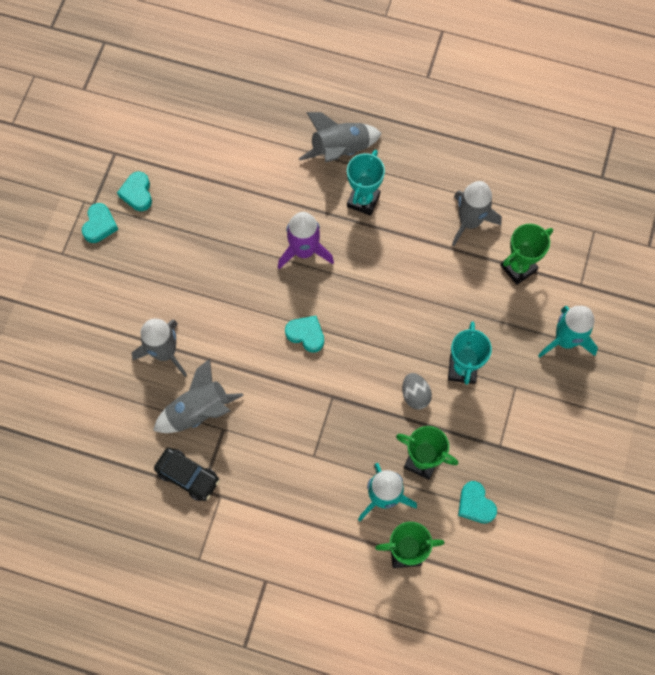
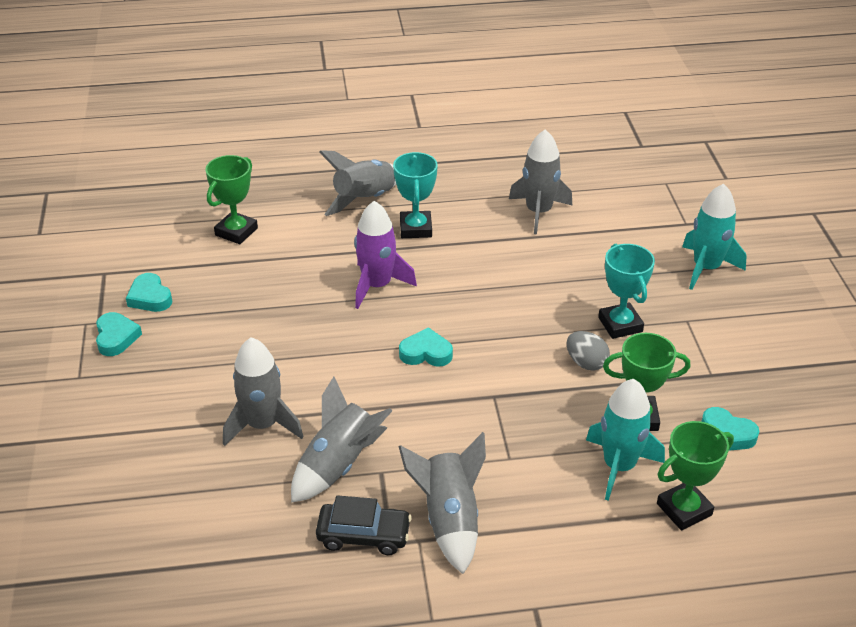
camera: 25 degrees left, 30 degrees down
(247, 489) = (449, 520): none -> grey rocket
(518, 268) = (614, 230): green trophy -> green trophy (236, 232)

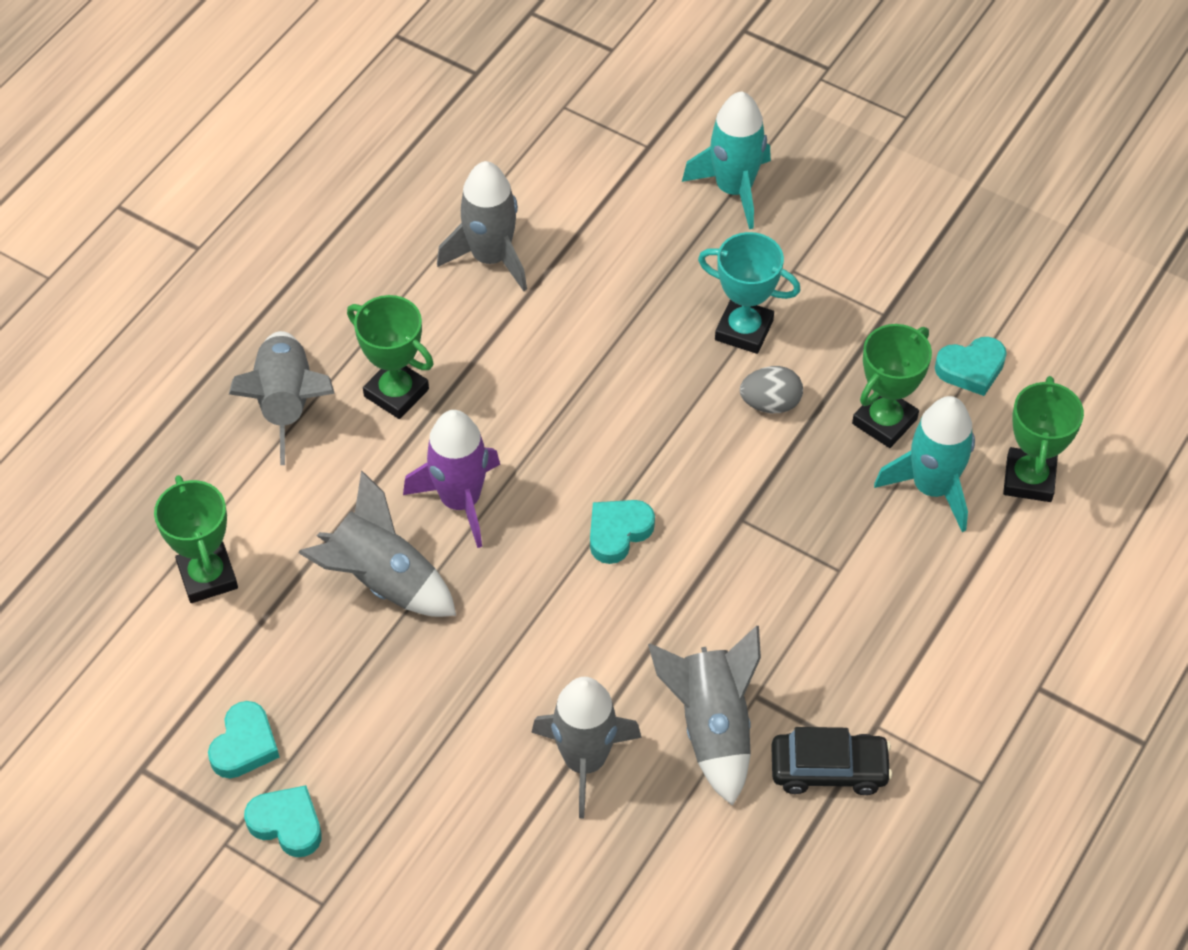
camera: 50 degrees left, 15 degrees up
(150, 297) = (244, 745): turquoise heart -> turquoise heart turned 75 degrees counterclockwise
(363, 535) = (829, 769): black car -> black car turned 45 degrees clockwise
(416, 228) = (396, 393): turquoise trophy -> green trophy
(449, 520) = (874, 681): grey rocket -> grey rocket (383, 581)

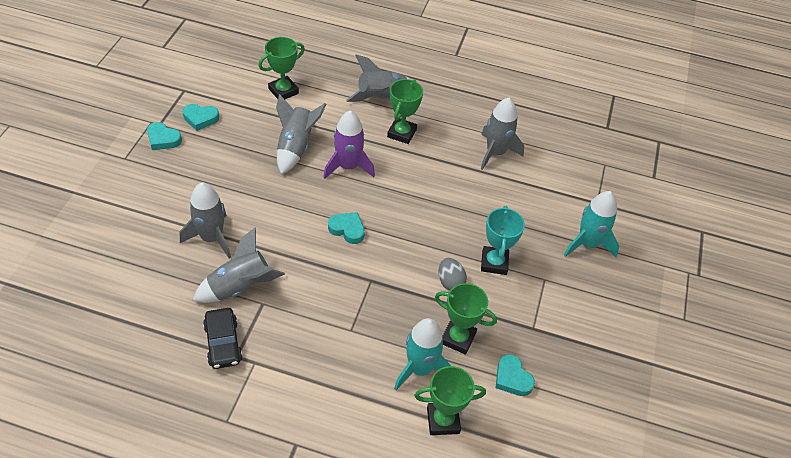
camera: 70 degrees right, 5 degrees down
(287, 824) = (163, 139): turquoise heart -> turquoise heart turned 105 degrees clockwise

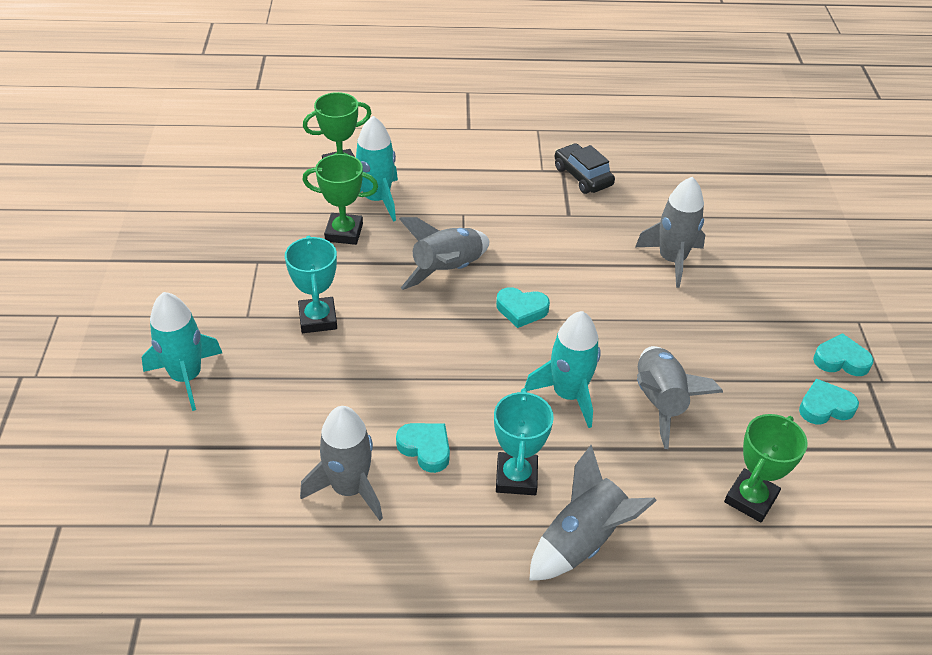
camera: 165 degrees right, 5 degrees down
(239, 287) = (603, 223): grey rocket -> grey rocket (447, 270)
(348, 166) = (568, 394): purple rocket -> turquoise rocket
(402, 133) = (516, 477): green trophy -> turquoise trophy
(450, 282) = (369, 284): grey egg -> none
(512, 378) = (276, 212): turquoise heart -> turquoise heart (425, 448)

